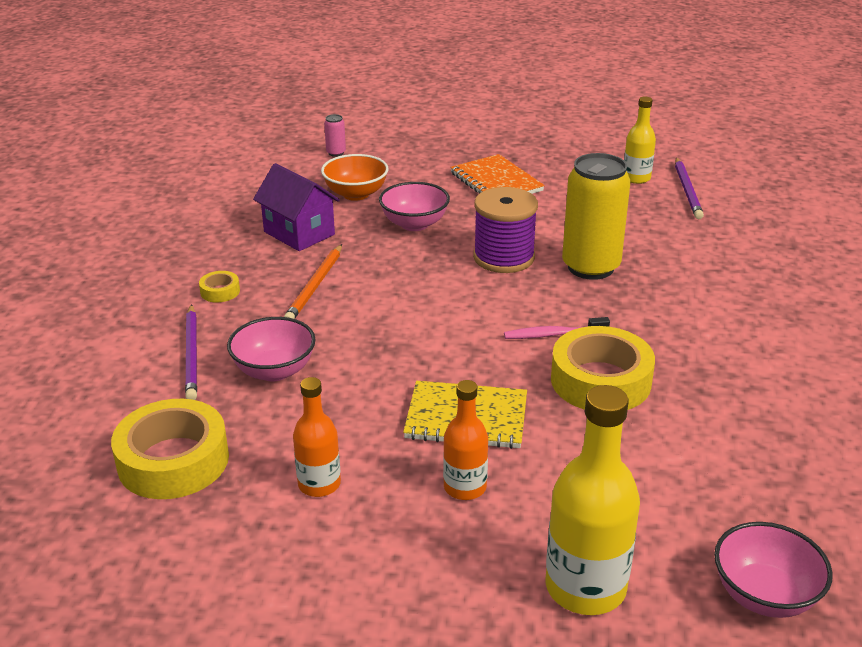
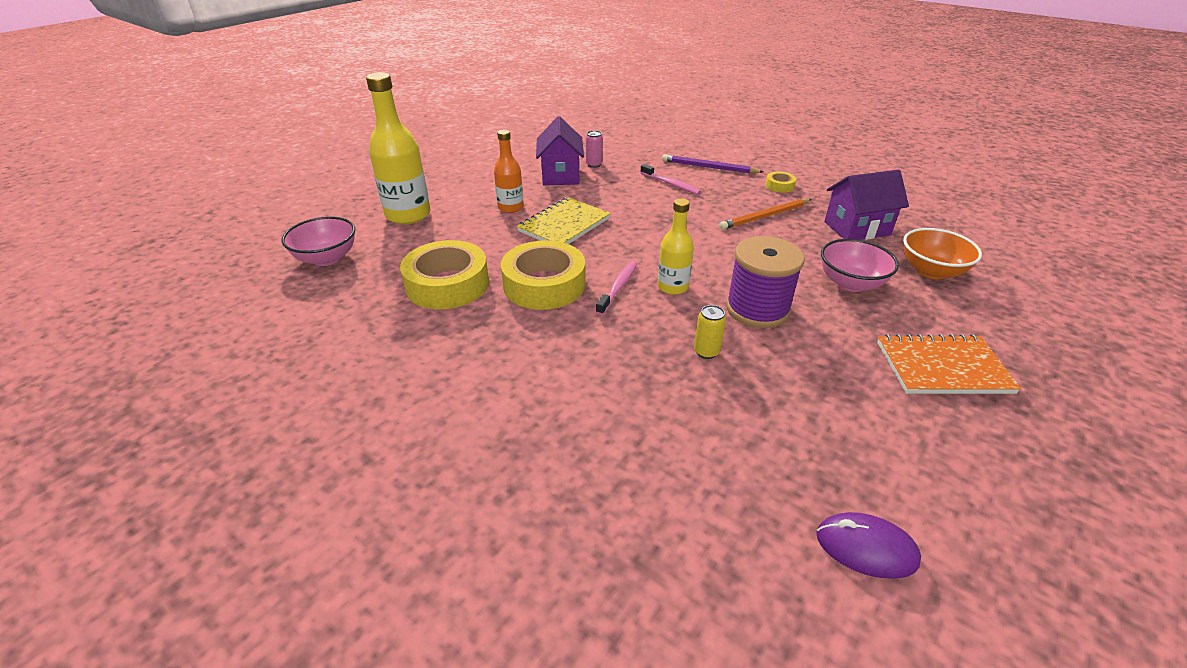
camera: 120 degrees right, 5 degrees up
(173, 460) = (618, 150): yellow tape -> yellow tape (447, 284)
(274, 371) = (671, 184): pink bowl -> pink toothbrush
(315, 286) = (765, 216): orange pencil -> orange pencil turned 75 degrees counterclockwise
(319, 484) = (560, 175): orange bottle -> purple house
(336, 153) = (1046, 286): pink can -> pink can (594, 164)
(590, 267) = (706, 352): yellow can -> yellow can, size x0.41
(636, 178) = (928, 508): yellow bottle -> yellow bottle (673, 287)
(687, 190) = (866, 547): purple pencil -> purple mouse

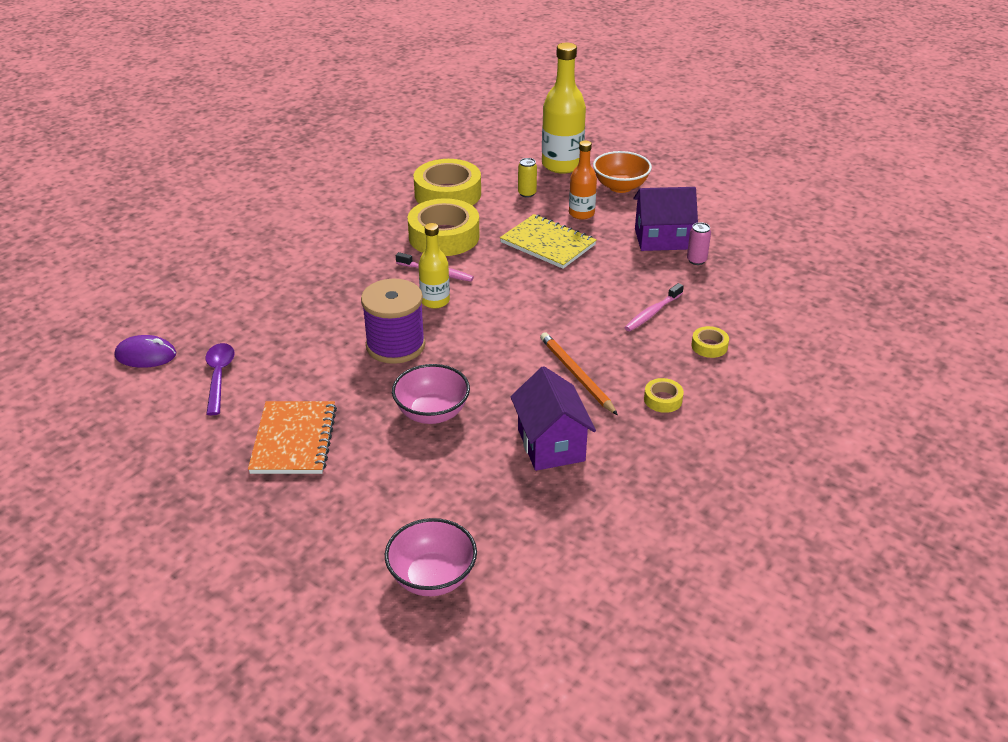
camera: 90 degrees right, 0 degrees up
(327, 258) = (488, 141): pink bowl -> pink bowl (432, 577)
(706, 352) = (341, 312): yellow can -> yellow can (527, 193)
(709, 167) = (709, 346): purple pencil -> yellow tape
(866, 547) = (146, 355): purple mouse -> purple mouse turned 75 degrees clockwise
(873, 448) = (219, 376): none -> purple spoon
(931, 271) = (452, 482): orange bowl -> orange bowl (620, 187)

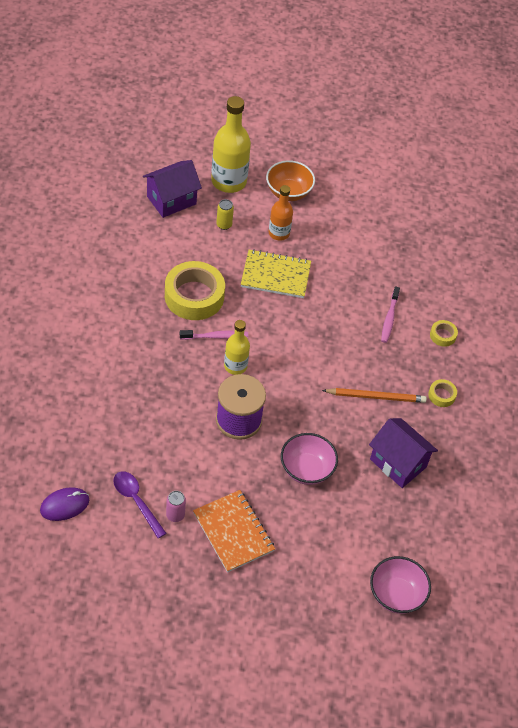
camera: 35 degrees left, 15 degrees up
(447, 194) = (163, 247): yellow tape -> none
(576, 375) = (376, 397): orange pencil -> orange pencil turned 150 degrees clockwise
(661, 239) = (352, 240): purple house -> purple house (171, 200)
(696, 260) = (388, 254): pink can -> pink can (175, 515)

